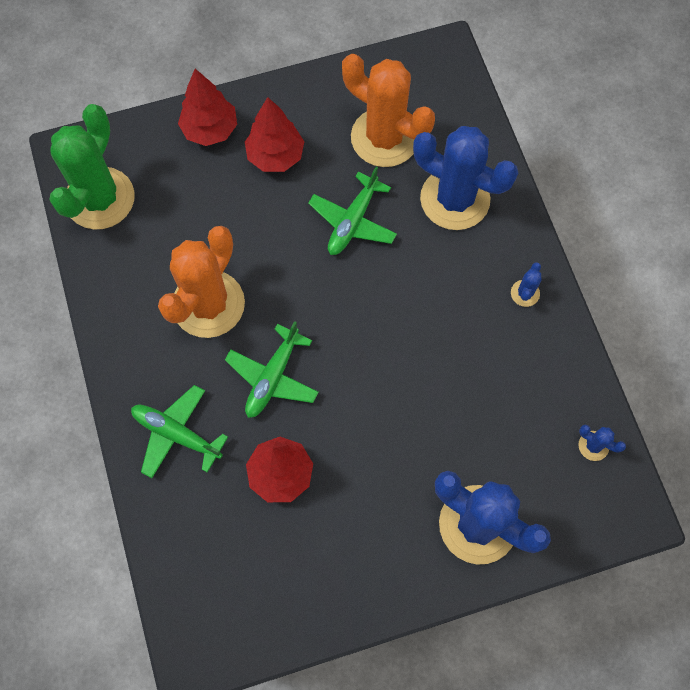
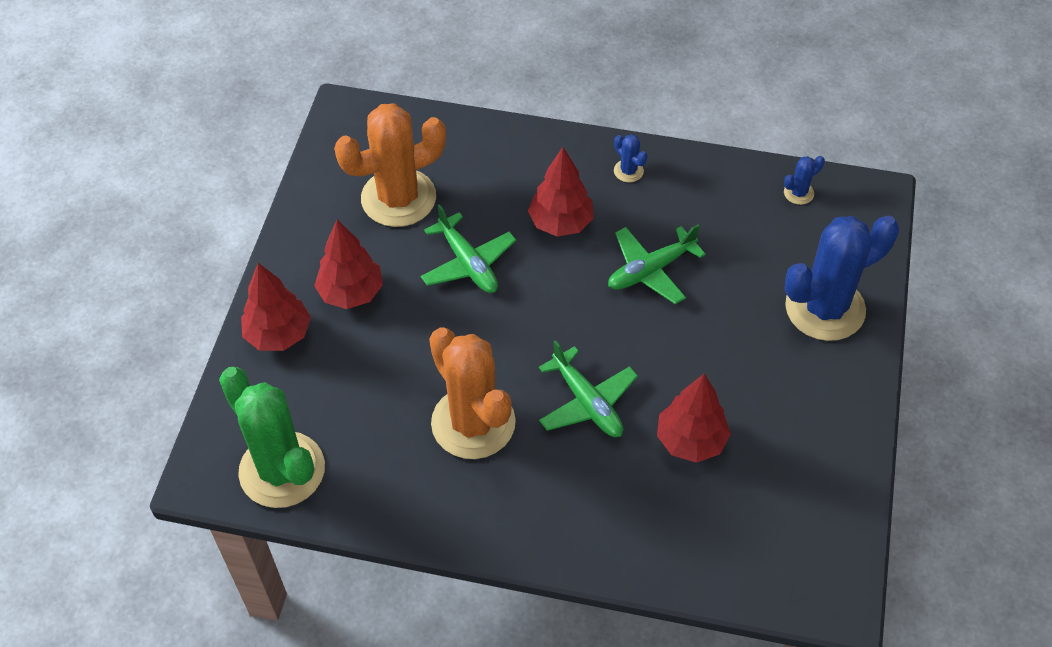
camera: 60 degrees left, 15 degrees down
(176, 434) = (596, 513): green plane -> green plane (650, 270)
(435, 268) = (560, 223): none -> red tree
(455, 199) = (501, 176): blue cactus -> none

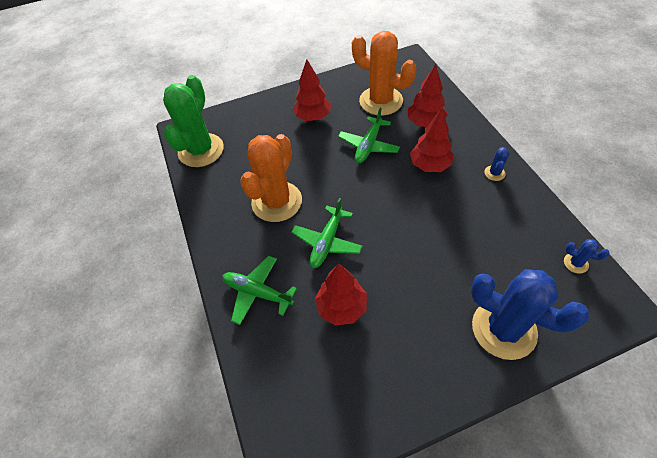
camera: 60 degrees right, 0 degrees up
(278, 335) = (270, 108): red tree -> red tree (425, 123)
(650, 270) = (439, 221): green plane -> green plane (257, 293)

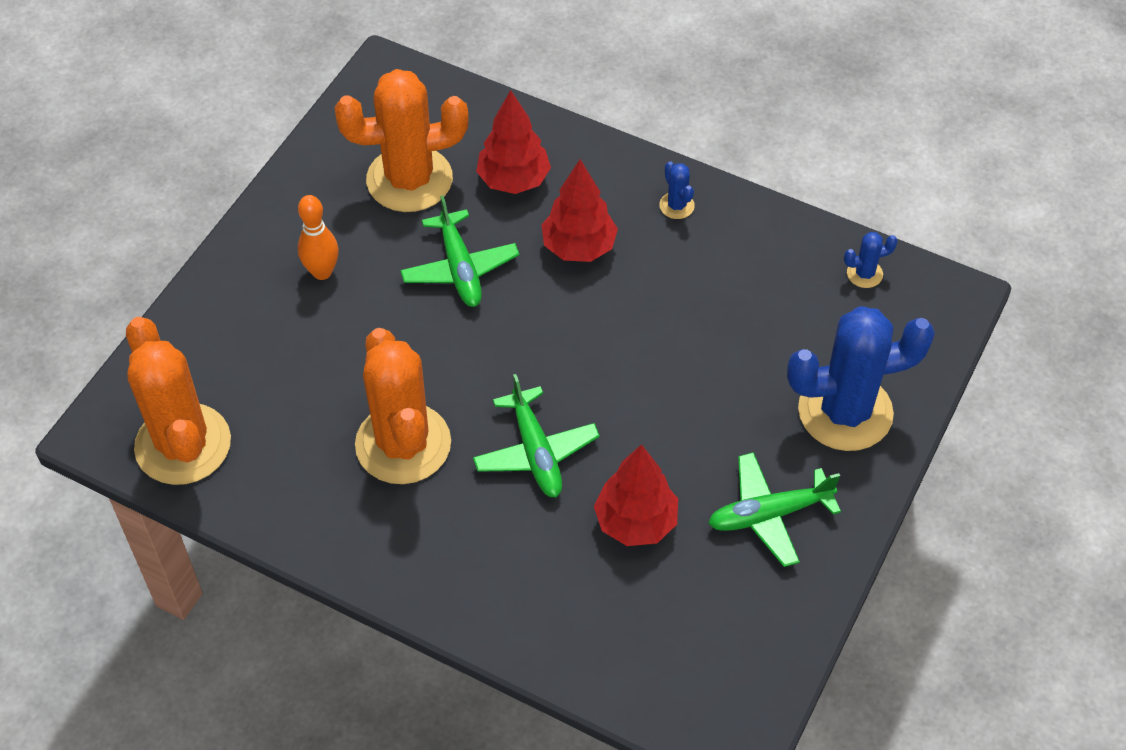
camera: 45 degrees left, 0 degrees up
(201, 150) = (183, 444): green cactus -> orange cactus
(257, 293) = (506, 584): green plane -> green plane (769, 514)
(313, 117) = (322, 272): red tree -> orange bowling pin

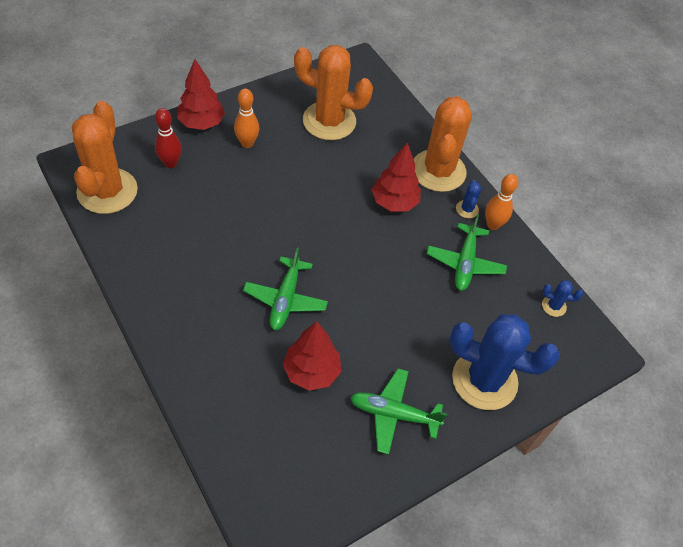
camera: 25 degrees right, 0 degrees up
(238, 357) = (170, 163): none -> red bowling pin
(403, 444) = (218, 254): orange cactus -> orange cactus (438, 171)
(460, 268) = (320, 179): green plane -> green plane (465, 263)
(513, 180) = (385, 149): red tree -> red tree (201, 123)
(722, 209) = (493, 225): none -> orange bowling pin

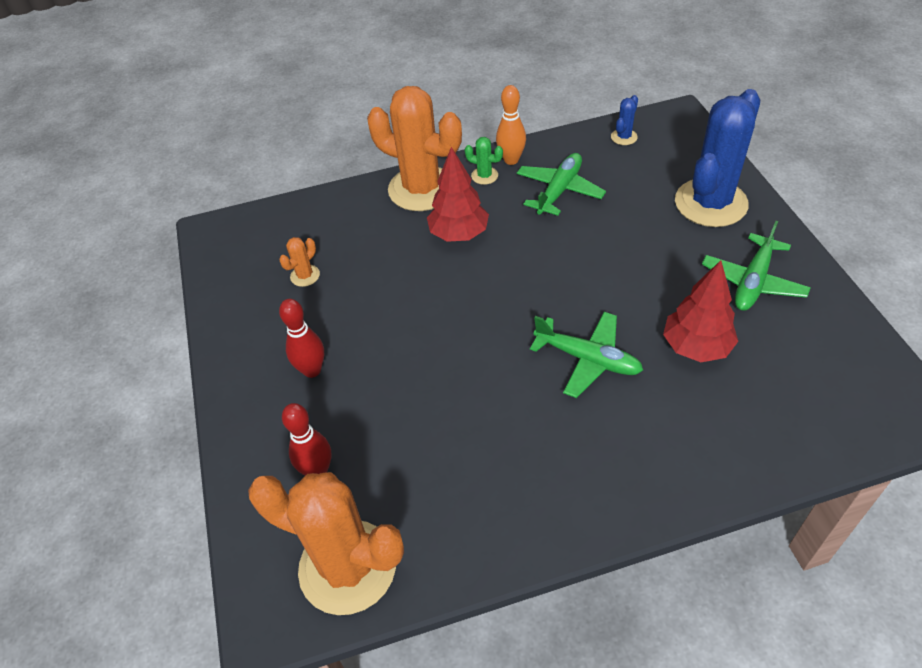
camera: 65 degrees left, 5 degrees down
(201, 123) = (251, 422): red tree -> none
(247, 143) = (312, 370): orange bowling pin -> red bowling pin
(329, 121) = (305, 276): orange cactus -> orange cactus, size x0.40
(465, 263) = (559, 190): green plane -> green plane turned 90 degrees counterclockwise
(467, 209) = (484, 176): blue cactus -> green cactus

